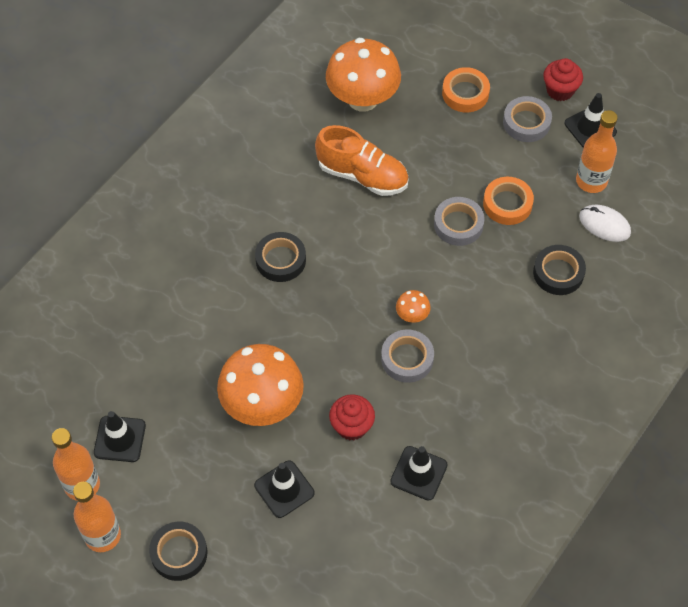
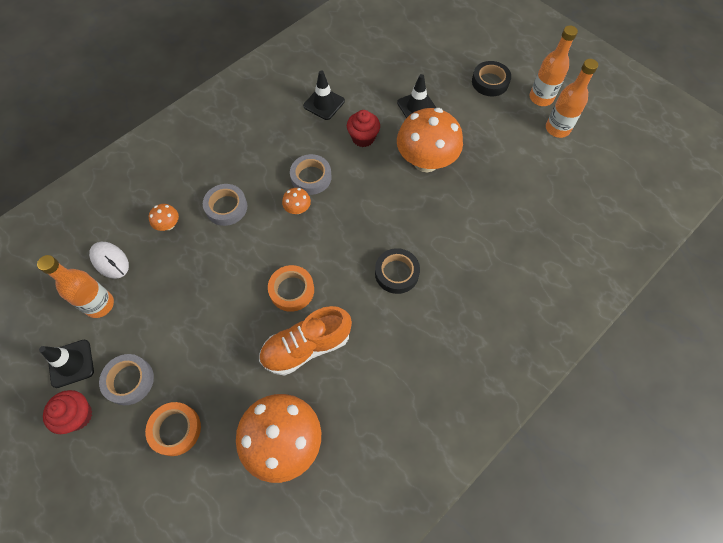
camera: 170 degrees left, 5 degrees up
(120, 439) = (532, 153): black traffic cone -> none
(362, 175) = (306, 347): orange shoe -> orange shoe turned 60 degrees counterclockwise
(458, 224) = (234, 281): grey tape -> grey tape (226, 207)
(507, 204) = (184, 294): orange tape -> orange tape (292, 290)
(558, 273) = (168, 225): black tape -> orange mushroom

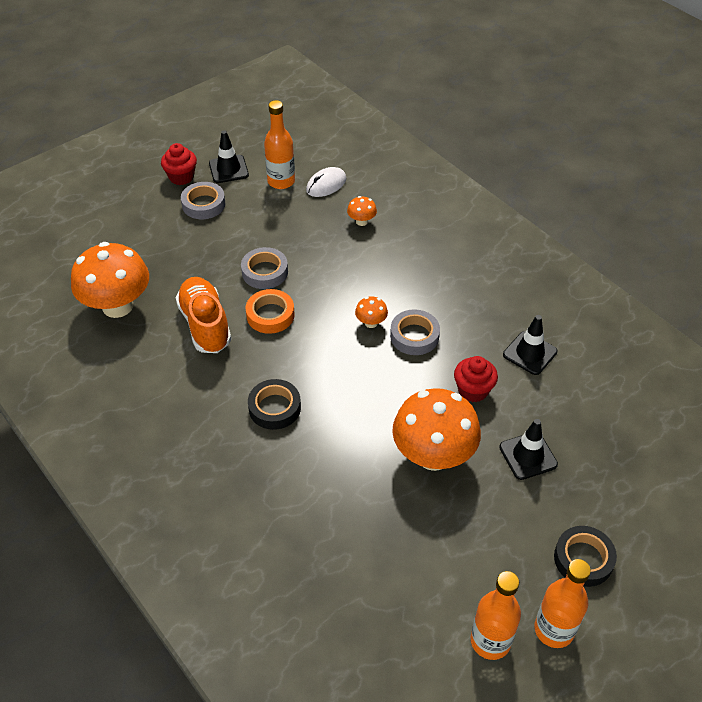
camera: 95 degrees right, 15 degrees down
(175, 429) = (151, 235): orange tape -> none
(226, 207) = (379, 264): grey tape -> grey tape (265, 272)

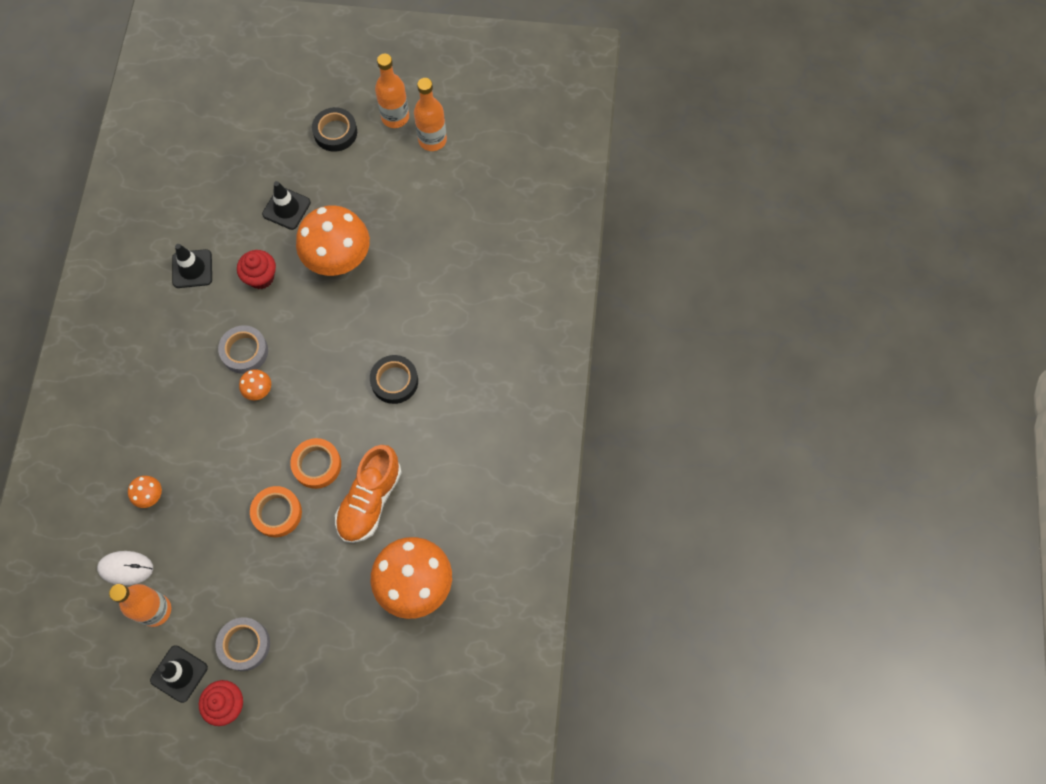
camera: 135 degrees left, 20 degrees up
(265, 272) = (277, 513): grey tape -> orange tape

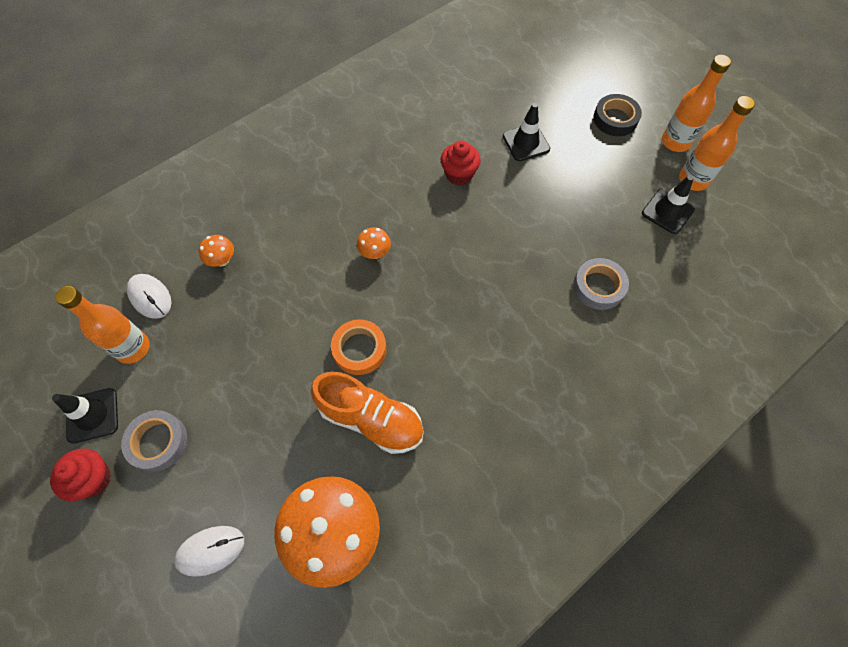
camera: 45 degrees right, 5 degrees down
(192, 269) = (416, 131): black traffic cone -> black traffic cone (667, 211)
(244, 351) = (394, 216): grey tape -> grey tape (598, 287)
(277, 513) = (291, 359): orange tape -> none
(338, 258) = (531, 207): orange mushroom -> none
(349, 665) = (210, 550): none -> white mouse
(370, 500) = (371, 419): orange shoe -> orange shoe turned 135 degrees counterclockwise
(394, 381) = (486, 339): black tape -> none

